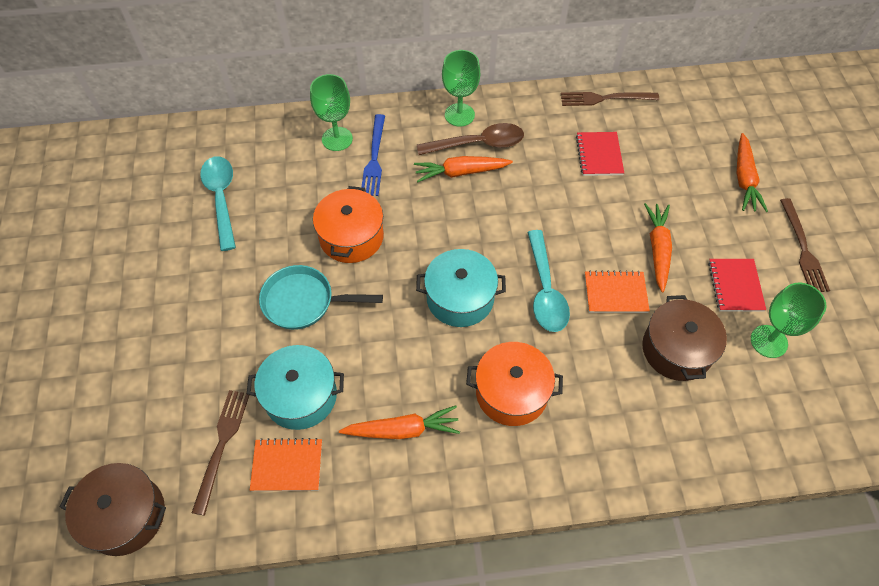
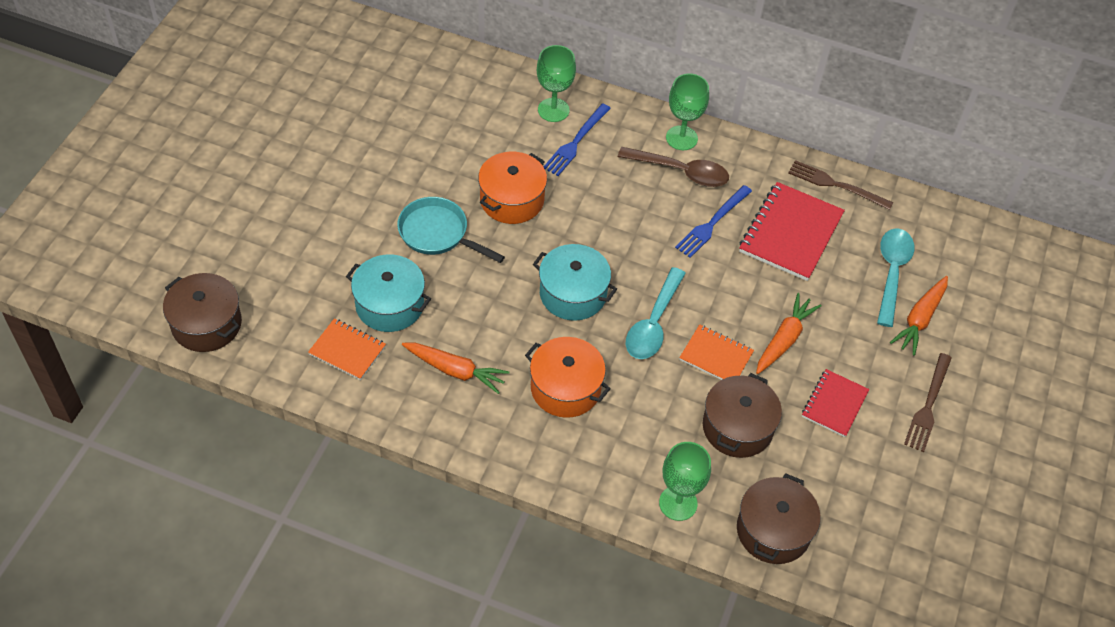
camera: 25 degrees right, 5 degrees down
(221, 198) = (420, 117): turquoise spoon -> turquoise spoon (891, 273)
(222, 445) = (306, 310): brown fork -> none
(461, 172) = (647, 189): orange carrot -> none
(532, 176) = (712, 223): none -> blue fork
(599, 155) = (790, 233): red notebook -> red notebook, size x1.70
(769, 341) = (829, 463): green goblet -> green goblet (678, 503)
(771, 431) = (773, 530): none -> brown pot

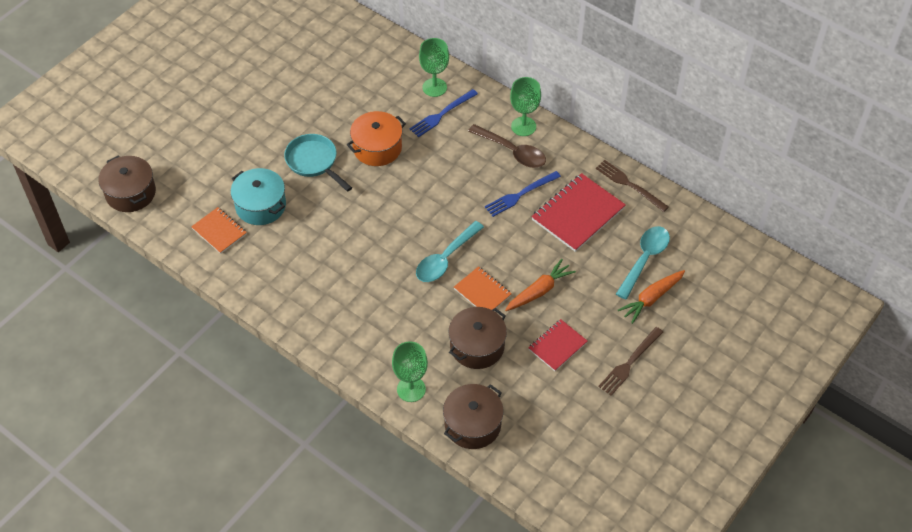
camera: 20 degrees right, 0 degrees up
(455, 370) = (289, 261): orange carrot -> none
(565, 388) = (362, 291): orange pot -> none
(573, 294) = (395, 225): turquoise pot -> none

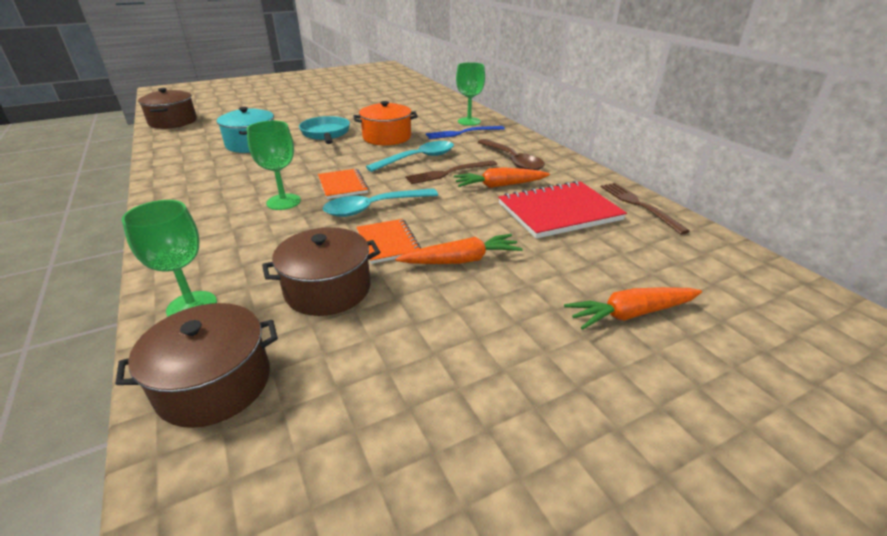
camera: 25 degrees right, 20 degrees down
(219, 231) = (199, 149): orange notebook -> orange notebook (343, 185)
(520, 194) = (499, 185): blue fork -> orange carrot
(523, 126) = (536, 151): green goblet -> green goblet (283, 202)
(557, 346) = (441, 325): red notebook -> none
(629, 363) = (553, 389): brown fork -> brown fork (449, 173)
(644, 259) = (635, 270): turquoise spoon -> turquoise spoon (418, 158)

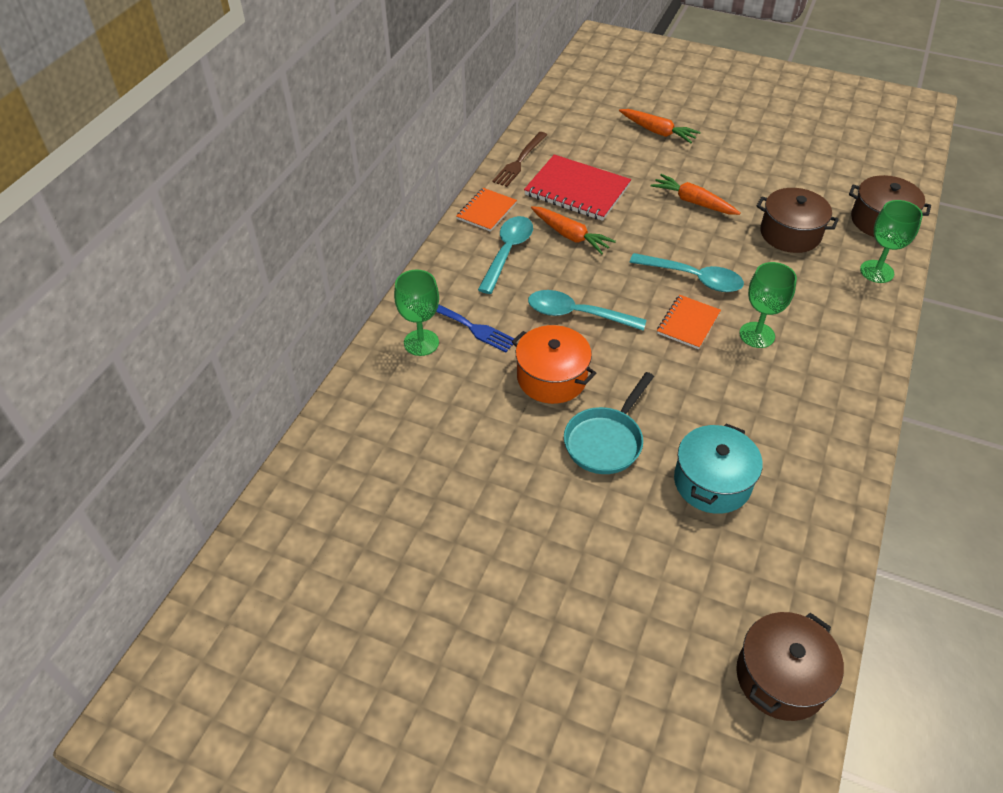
camera: 130 degrees left, 15 degrees up
(388, 242) = (720, 241): orange notebook -> orange notebook (486, 211)
(449, 173) = (582, 276): brown fork -> none
(512, 161) = (507, 252): brown spoon -> turquoise spoon

